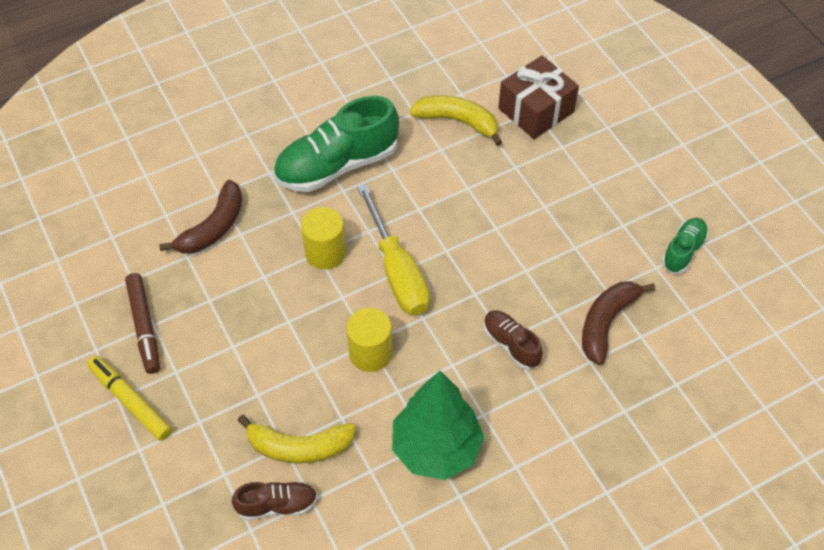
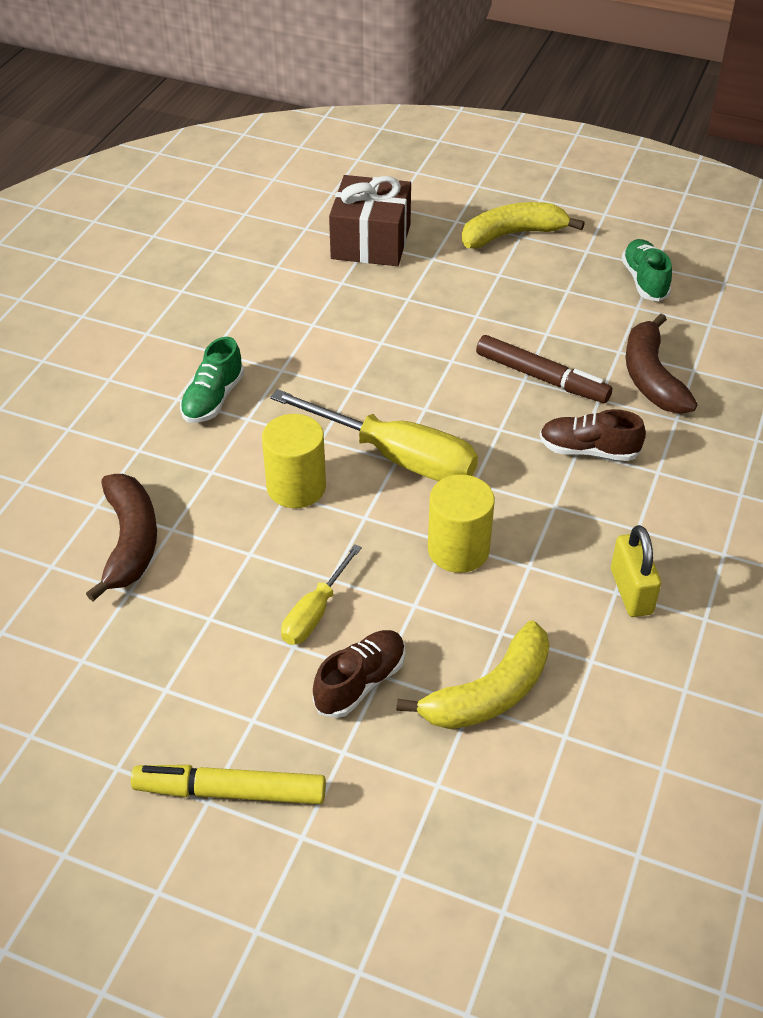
camera: 40 degrees left, 10 degrees down
(144, 326) = (156, 699): brown marker -> brown marker (541, 378)
(261, 335) = (315, 612): none -> yellow screwdriver
(277, 505) = (535, 769): brown shoe -> brown shoe (360, 682)
(337, 165) = (213, 399): green shoe -> green shoe, size x0.51
(436, 448) = (631, 591): green tree -> yellow padlock
(458, 121) = (302, 291): yellow banana -> yellow banana (512, 235)

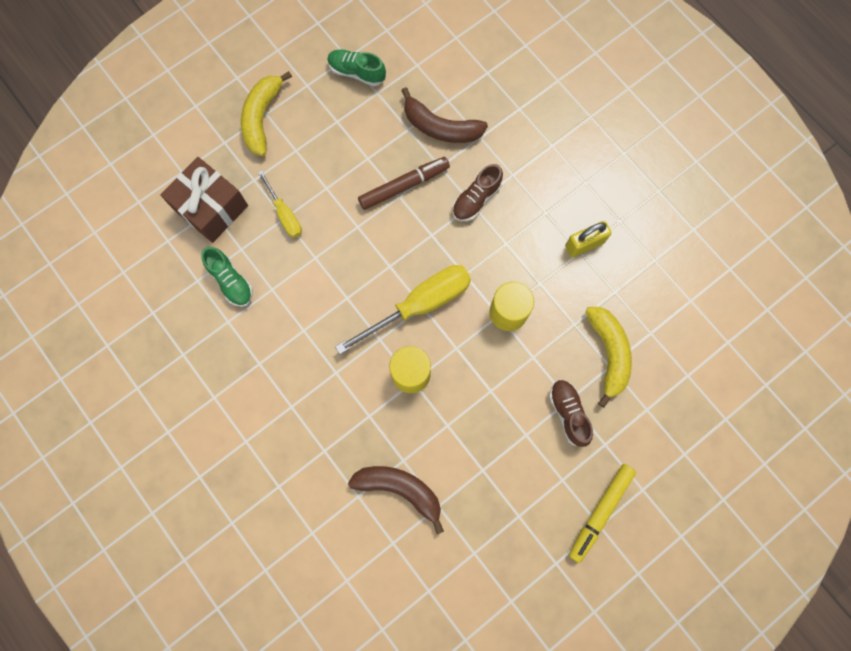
camera: 60 degrees left, 30 degrees up
(213, 399) = (305, 385): green shoe -> green shoe (231, 281)
(315, 612) = (509, 412): yellow screwdriver -> yellow screwdriver (285, 214)
(631, 591) = (584, 244): yellow padlock -> yellow padlock turned 45 degrees counterclockwise

